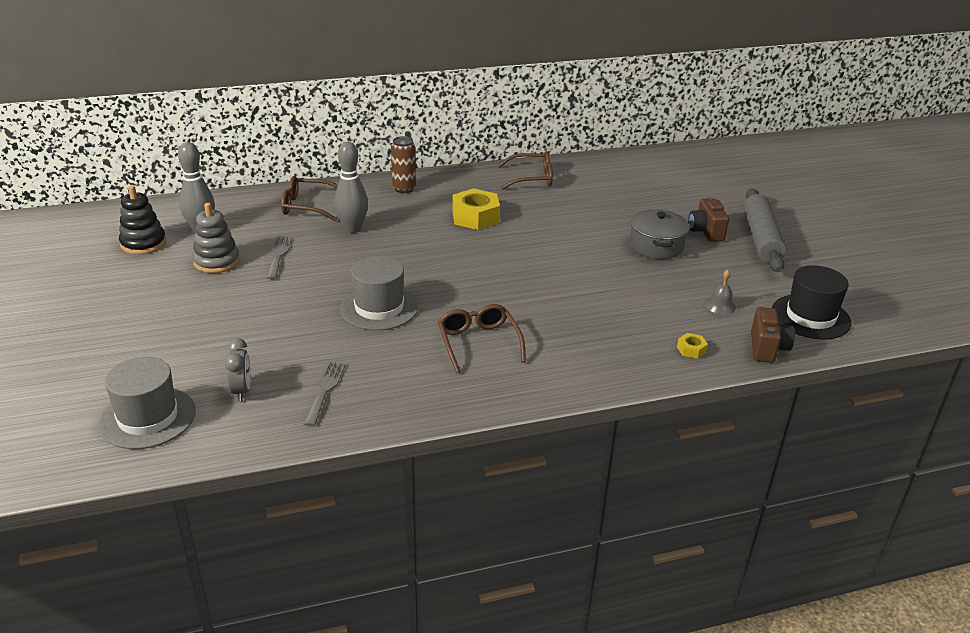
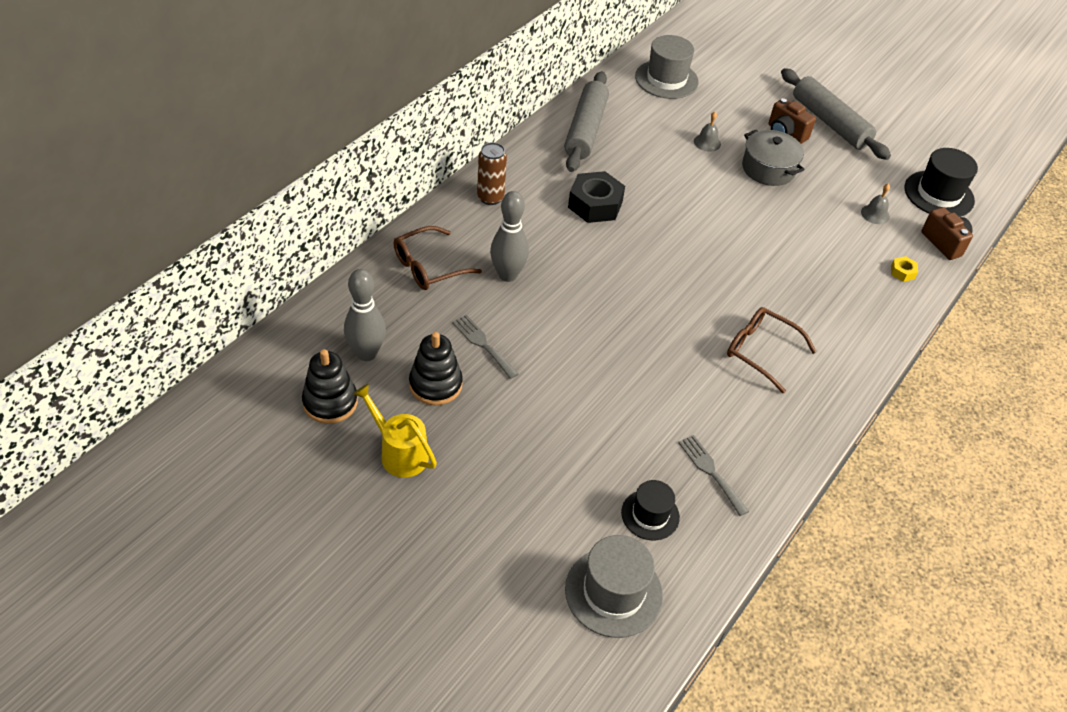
camera: 40 degrees left, 15 degrees up
(141, 283) = (399, 452): none -> yellow watering can
(217, 261) = (435, 384): grey stacking toy -> black stacking toy
(242, 391) = (650, 515): grey clock -> black hat
(379, 308) = (644, 358): grey hat -> grey hat (666, 79)
(475, 217) = (595, 204): yellow nut -> black nut
(531, 178) = (585, 130): brown glasses -> grey rolling pin
(623, 215) = (707, 142): none -> grey bell

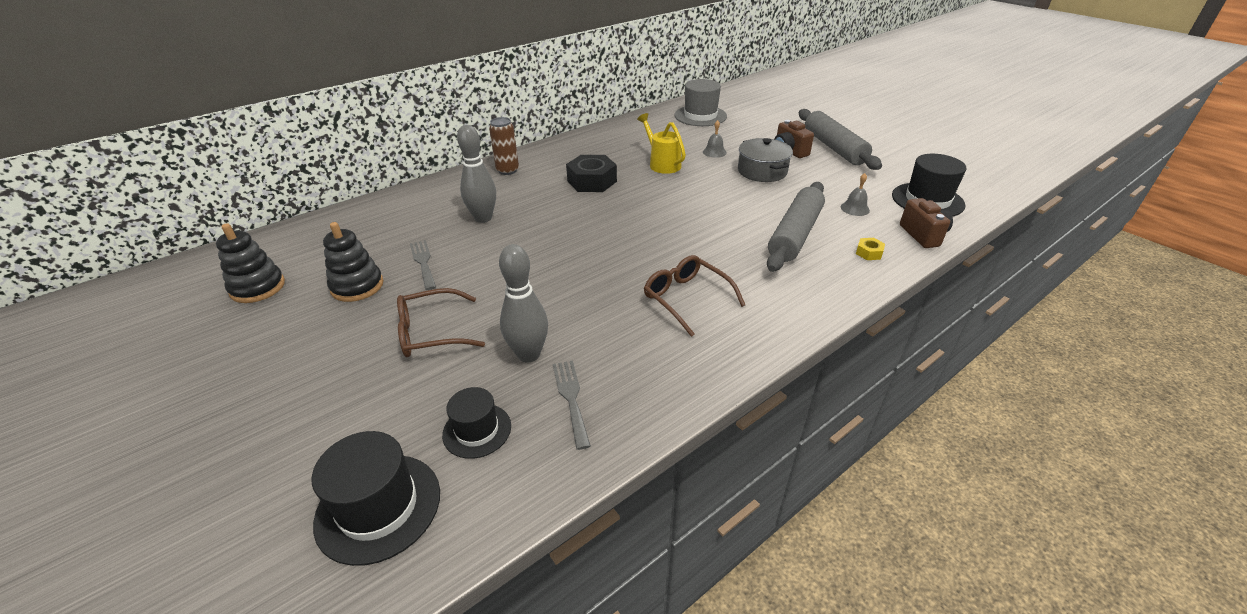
camera: 20 degrees right, 10 degrees down
(366, 353) = (320, 257): grey bowling pin -> grey bowling pin (529, 354)
(399, 452) = (278, 333): yellow watering can -> yellow watering can (662, 164)
(429, 266) = (423, 207): brown glasses -> brown glasses (432, 332)
(585, 130) = (614, 138): grey rolling pin -> grey rolling pin (795, 235)
(613, 592) = (378, 507): grey hat -> black hat

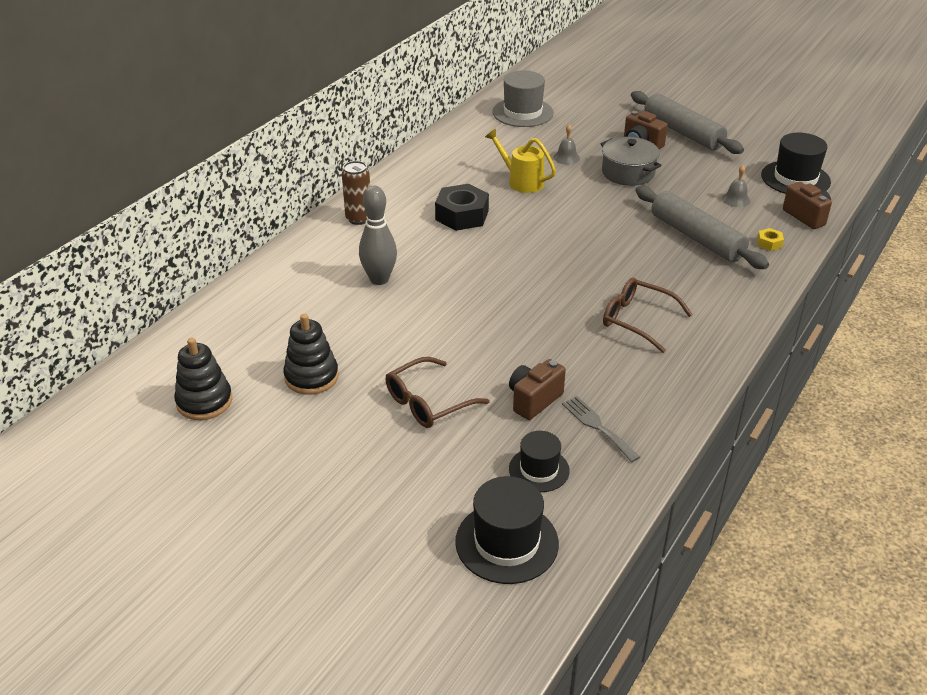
camera: 20 degrees left, 0 degrees up
(423, 262) = (358, 339): grey fork -> none
(529, 354) = (534, 400): grey bowling pin -> brown camera
(795, 235) = (696, 237): grey rolling pin -> grey rolling pin turned 45 degrees counterclockwise

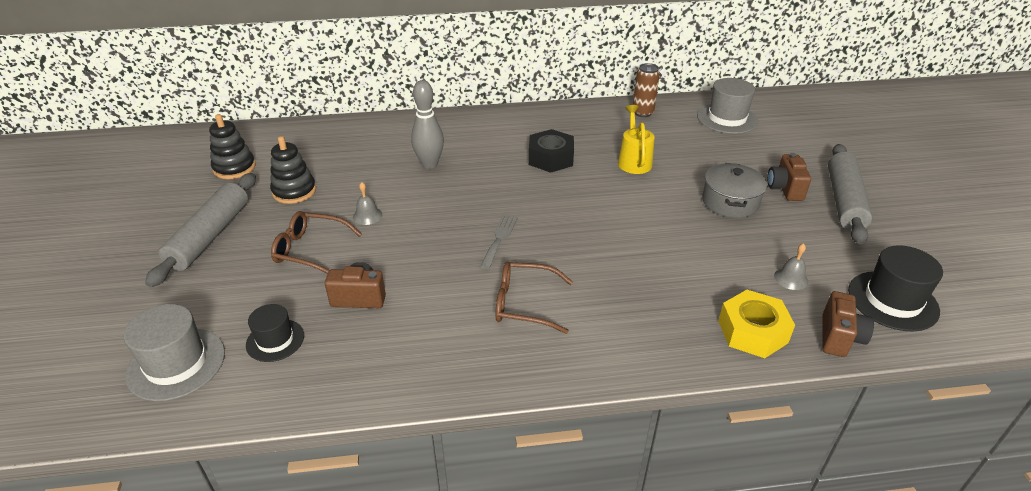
camera: 50 degrees right, 0 degrees up
(359, 219) = (488, 124): brown can -> brown can (642, 113)
(507, 542) = (176, 364): black hat -> grey hat
(566, 157) = (700, 164): grey bell -> grey bell (367, 215)
(597, 426) = (356, 347): grey fork -> grey fork (499, 238)
(638, 320) = (525, 304): brown glasses -> brown glasses turned 75 degrees counterclockwise
(696, 237) = (692, 282): grey rolling pin -> grey rolling pin (210, 236)
(769, 243) = (752, 332): yellow nut -> yellow nut, size x2.18

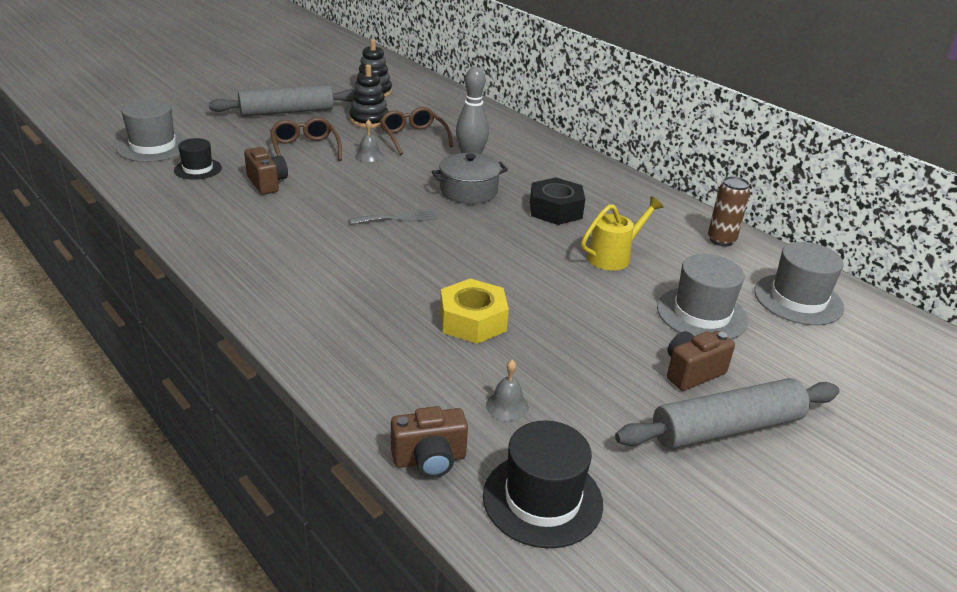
camera: 55 degrees right, 5 degrees down
(525, 304) = (320, 254): brown glasses -> brown glasses (413, 137)
(724, 158) = (701, 314): none -> grey hat
(730, 202) = (611, 335): grey pot -> grey pot (468, 191)
(752, 332) = (387, 392): yellow nut -> yellow nut (472, 321)

